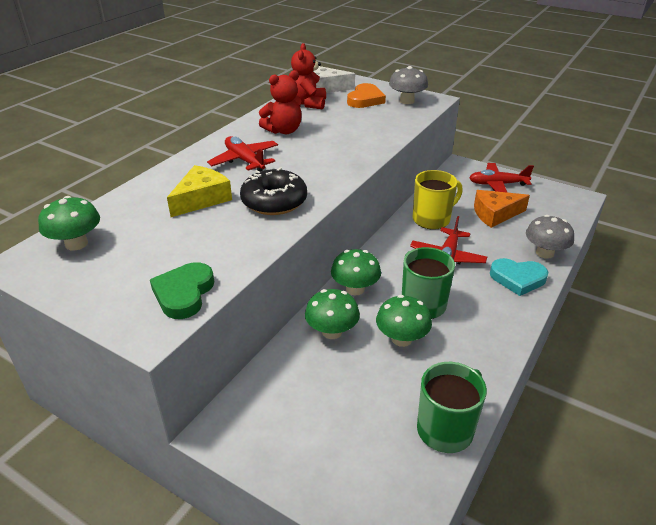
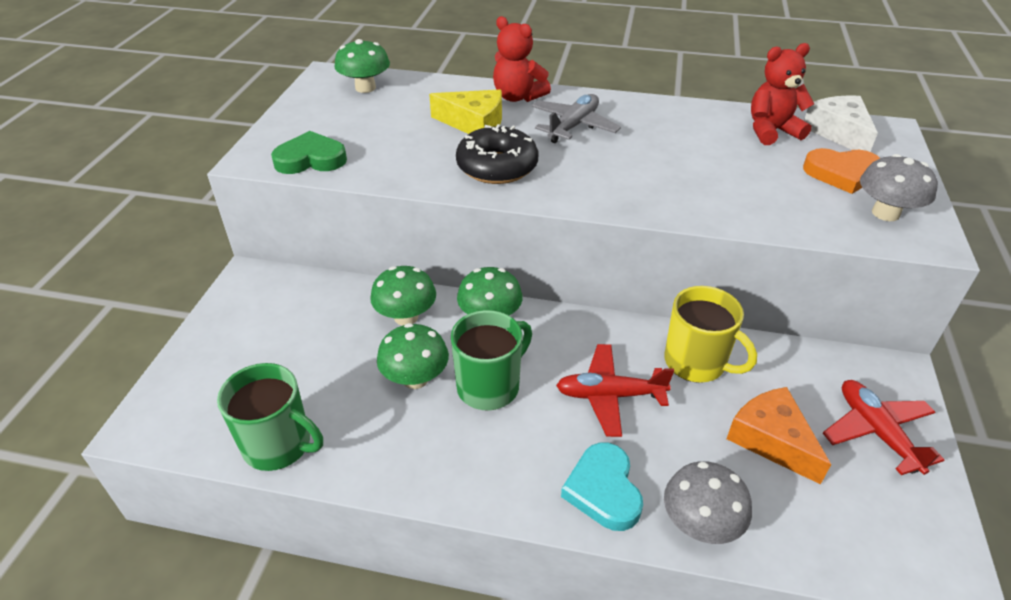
camera: 70 degrees right, 5 degrees up
(244, 161) = (573, 126): red plane -> grey plane
(283, 131) = (672, 132): red teddy bear -> red teddy bear (518, 97)

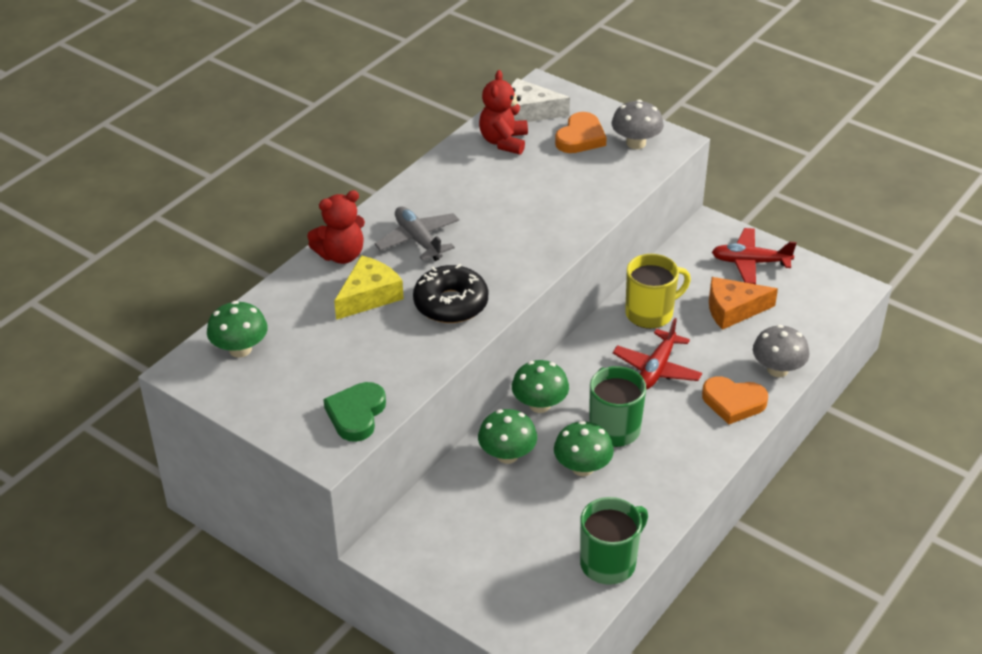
camera: 65 degrees left, 0 degrees up
(603, 490) = (733, 402): turquoise heart -> orange heart

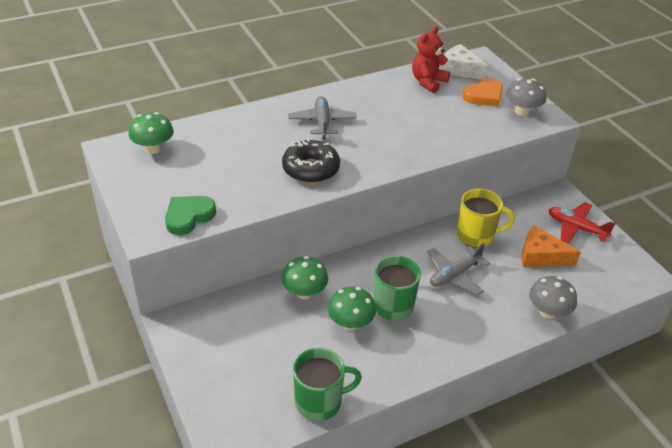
camera: 25 degrees right, 0 degrees up
(341, 255) = (265, 114): red teddy bear -> none
(369, 296) = (261, 145): yellow cheese -> none
(539, 405) = (352, 267): green mushroom -> none
(657, 368) = (454, 275): red plane -> grey plane
(733, 402) = (497, 322): orange heart -> none

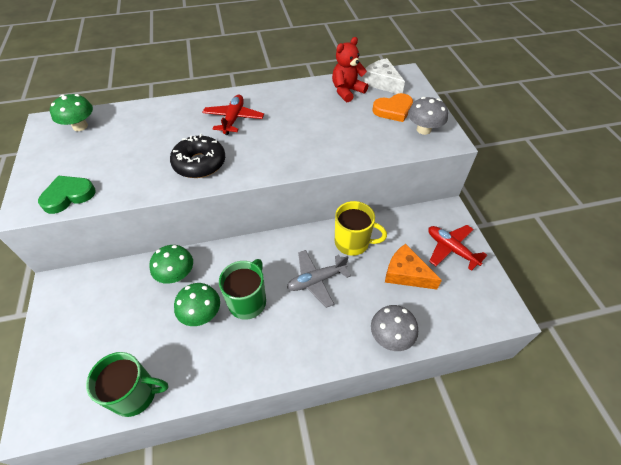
camera: 15 degrees right, 10 degrees up
(322, 122) = (234, 119): grey plane -> red plane

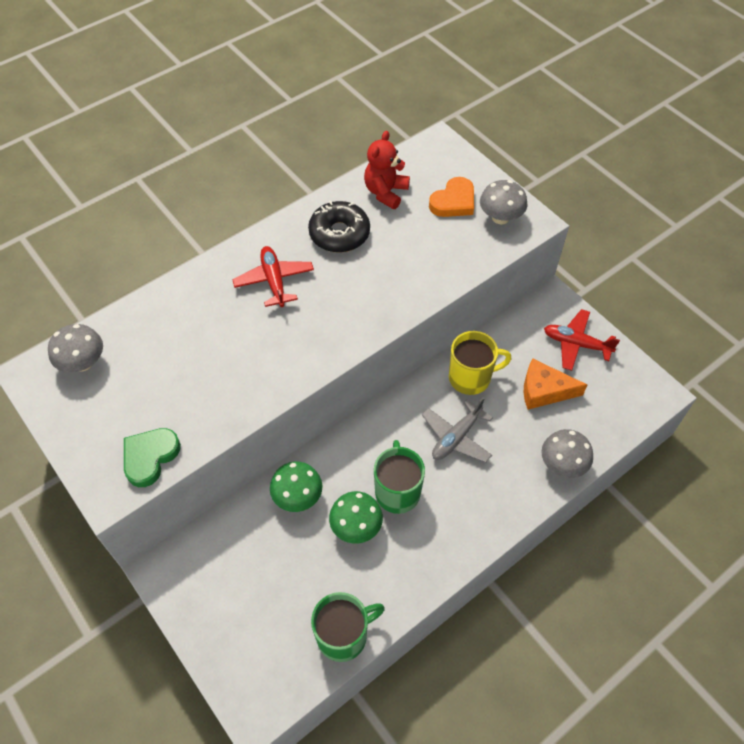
camera: 25 degrees left, 5 degrees up
(80, 126) = (83, 363): green mushroom -> grey mushroom
(199, 163) = (276, 356): black donut -> black donut (339, 234)
(381, 83) = (419, 165): white cheese -> none

